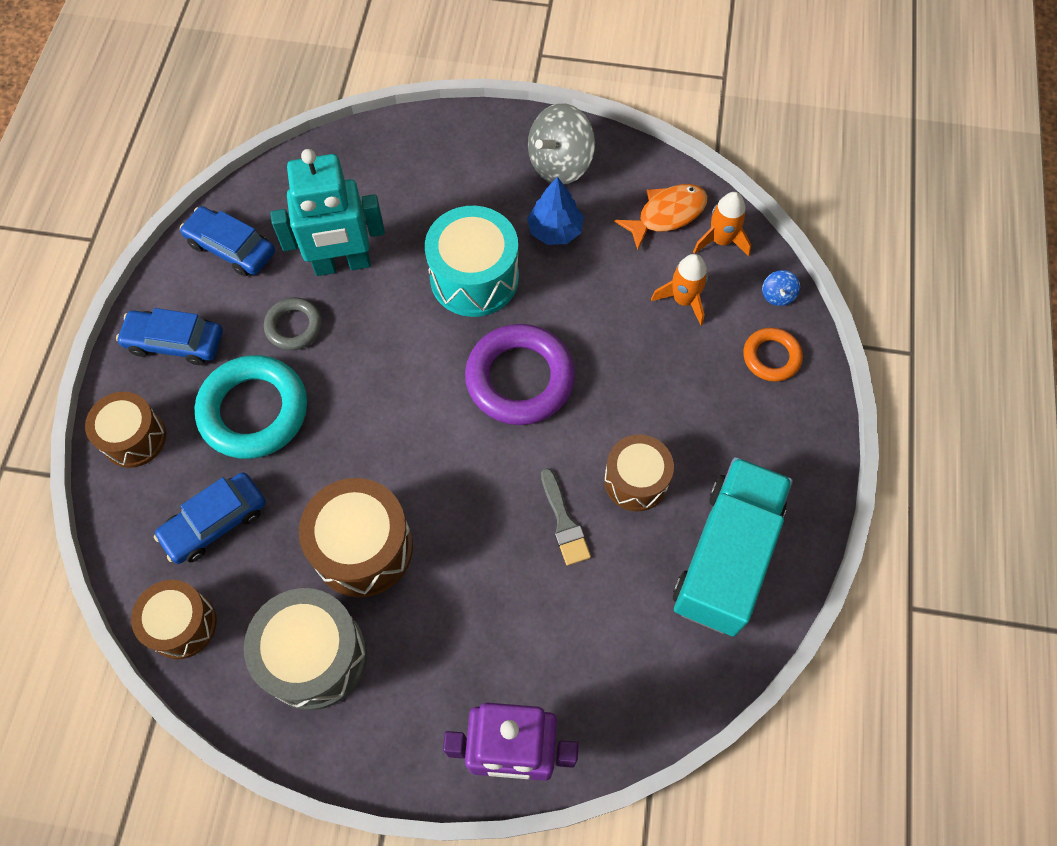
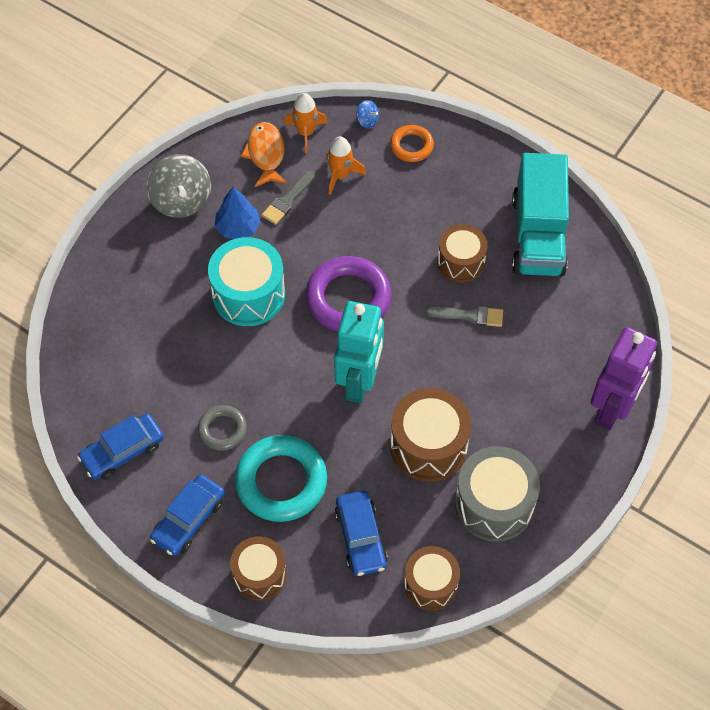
camera: 65 degrees left, 5 degrees down
(342, 264) = (185, 377): turquoise robot -> turquoise robot (359, 381)
(618, 262) = (287, 200): none -> grey brush
(726, 557) = (538, 235): turquoise truck -> turquoise truck turned 135 degrees counterclockwise

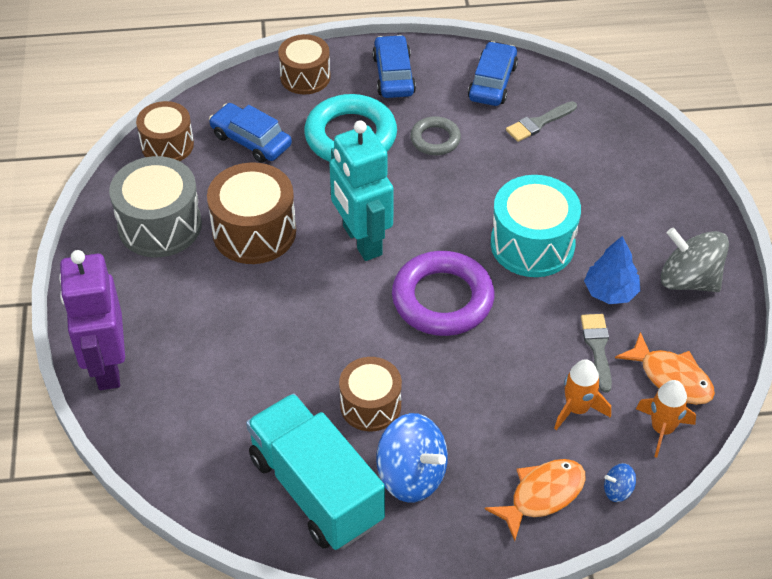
camera: 140 degrees right, 10 degrees down
(411, 146) = (542, 495): orange ring -> orange fish
(470, 316) = (314, 360): grey brush -> grey brush (538, 123)
(474, 205) = (411, 475): none -> blue spinning top

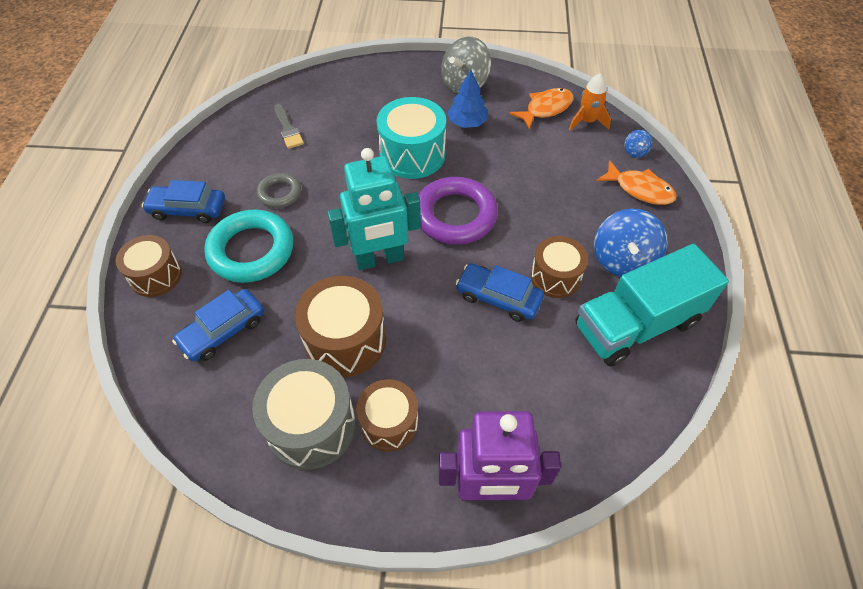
camera: 80 degrees left, 5 degrees up
(167, 145) = (197, 410): brown drum -> brown drum (389, 423)
(411, 475) = (623, 260): blue spinning top -> blue spinning top turned 150 degrees clockwise
(492, 82) = (229, 147): blue car -> blue car (498, 297)
(542, 495) = (639, 189): orange fish -> orange fish turned 150 degrees clockwise
(577, 409) = (568, 158): orange rocket -> none
(597, 348) = (516, 138): grey brush -> none

